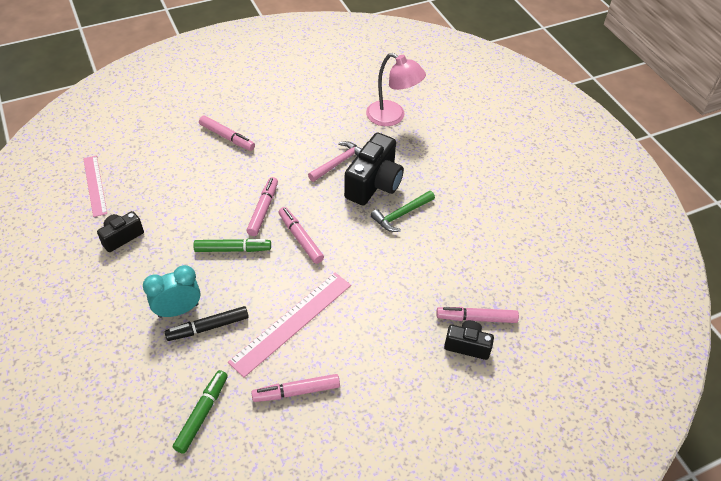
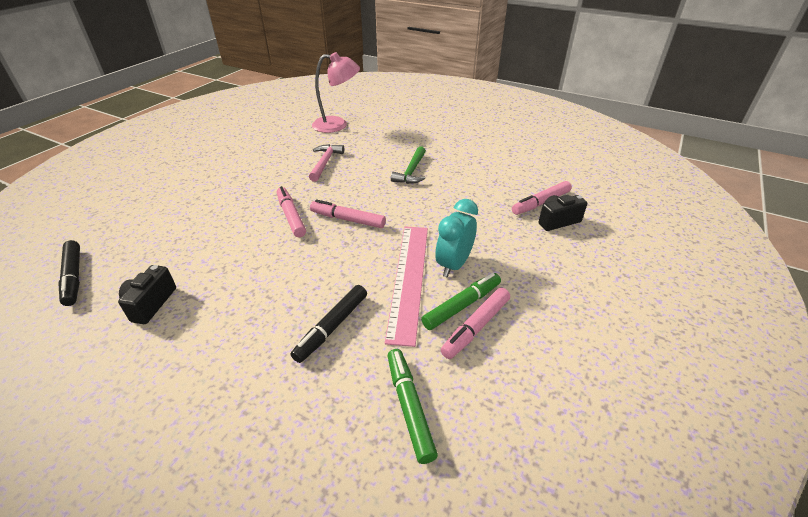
camera: 35 degrees left, 10 degrees down
(95, 185) = (73, 277): pink ruler -> black marker
(178, 310) = (283, 331): turquoise clock -> turquoise clock (454, 265)
(227, 137) = (202, 185): pink marker -> none
(233, 249) = (291, 255): green marker -> green marker (462, 305)
(374, 184) = (368, 163): black camera -> none

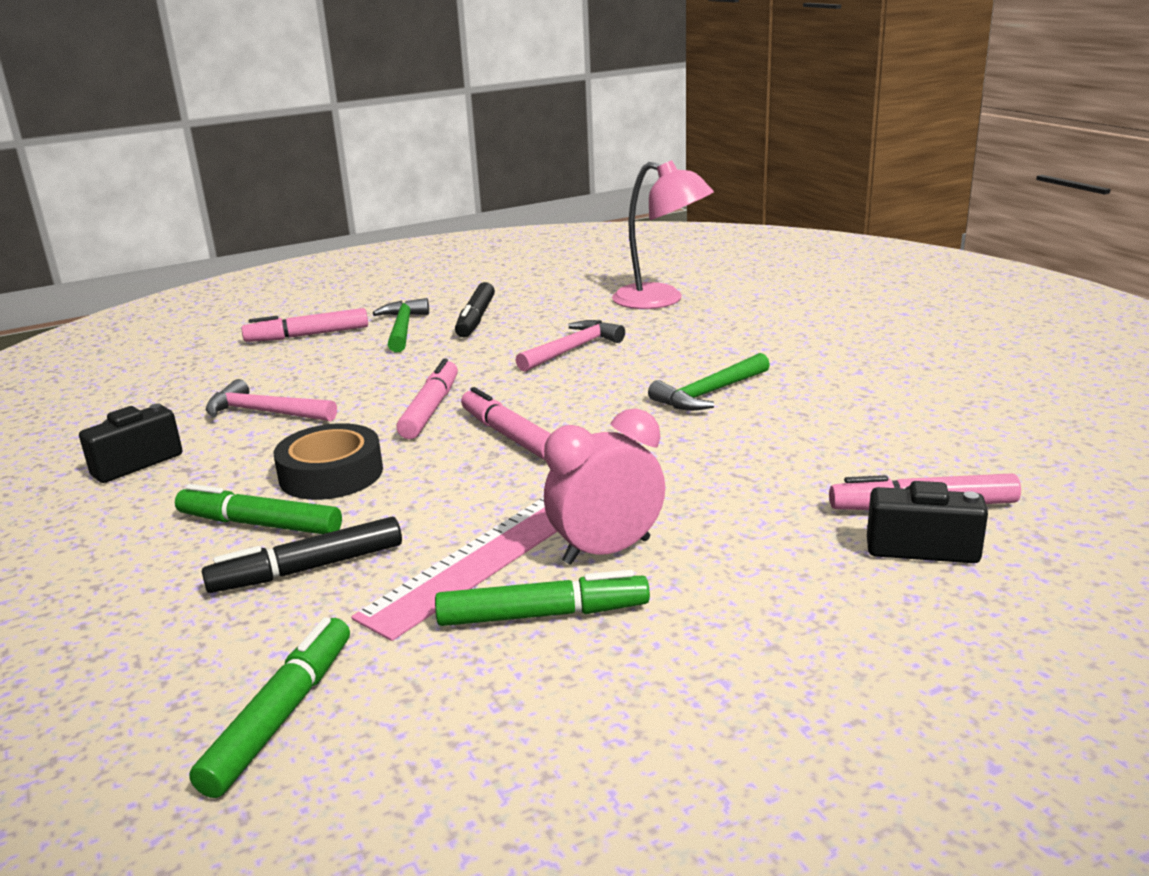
camera: 35 degrees right, 15 degrees down
(73, 277) = (96, 408): black marker -> black marker (476, 319)
(197, 245) = (265, 412): none -> pink hammer
(219, 171) = (403, 328): none -> green hammer
(276, 313) = (260, 524): none -> green marker
(281, 270) = (331, 474): none -> black tape
(454, 265) = (607, 551): turquoise clock -> pink clock
(476, 327) = (526, 654): pink marker -> pink marker (308, 335)

